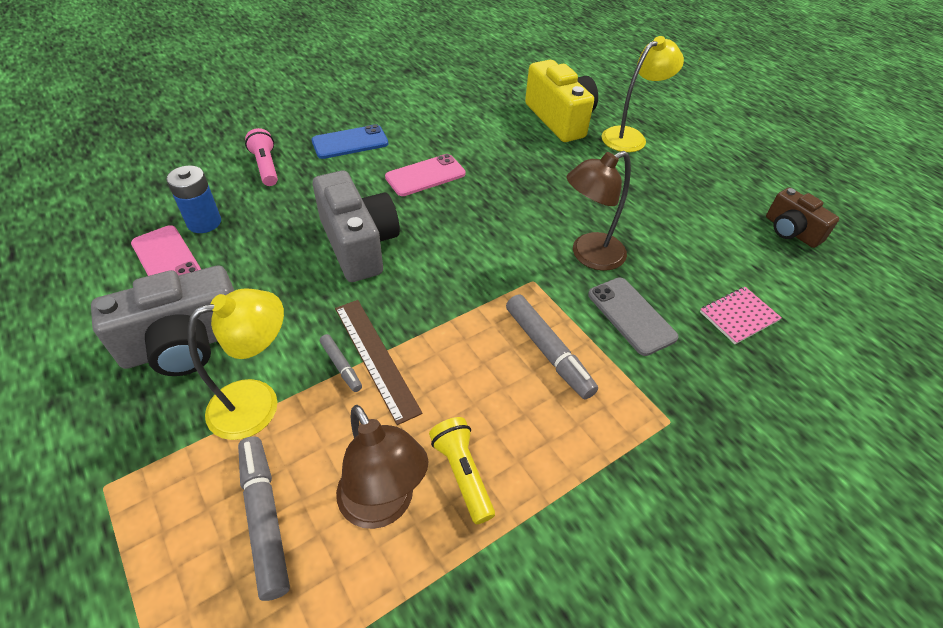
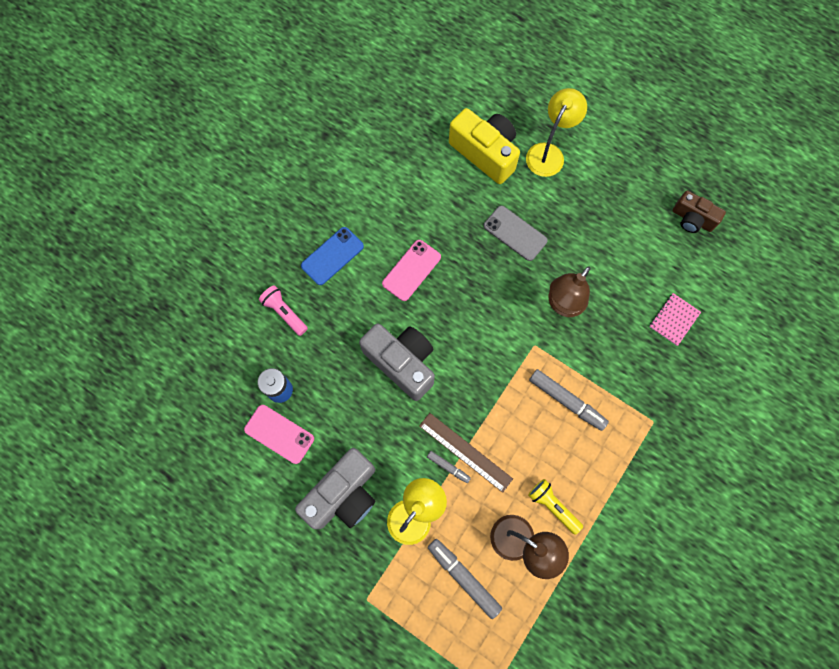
camera: 20 degrees left, 25 degrees up
(631, 316) = (607, 349): grey phone -> grey phone (515, 233)

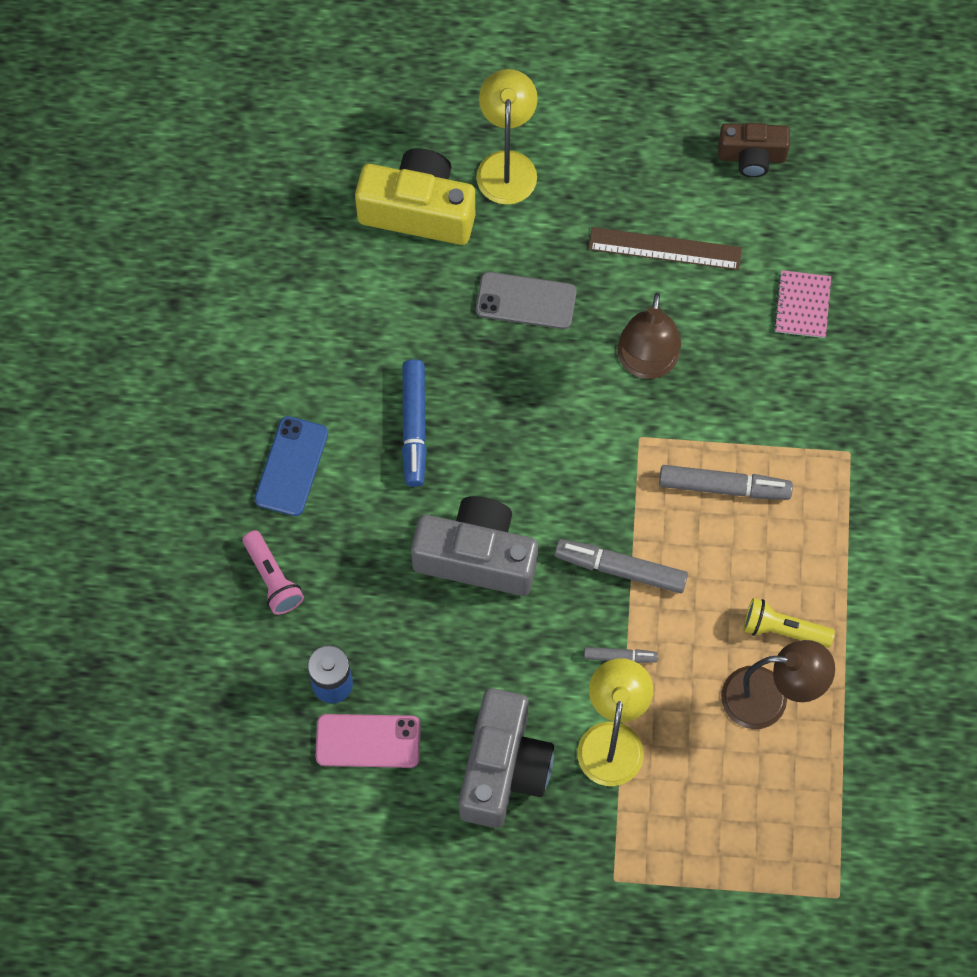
camera: 30 degrees left, 5 degrees down
(284, 312) = (273, 579): pink flashlight -> pink flashlight turned 135 degrees counterclockwise
(411, 270) = (414, 427): pink phone -> blue marker
(463, 577) = (721, 781): grey marker -> grey marker (620, 569)
(465, 452) = (631, 625): brown ruler -> brown ruler (665, 249)

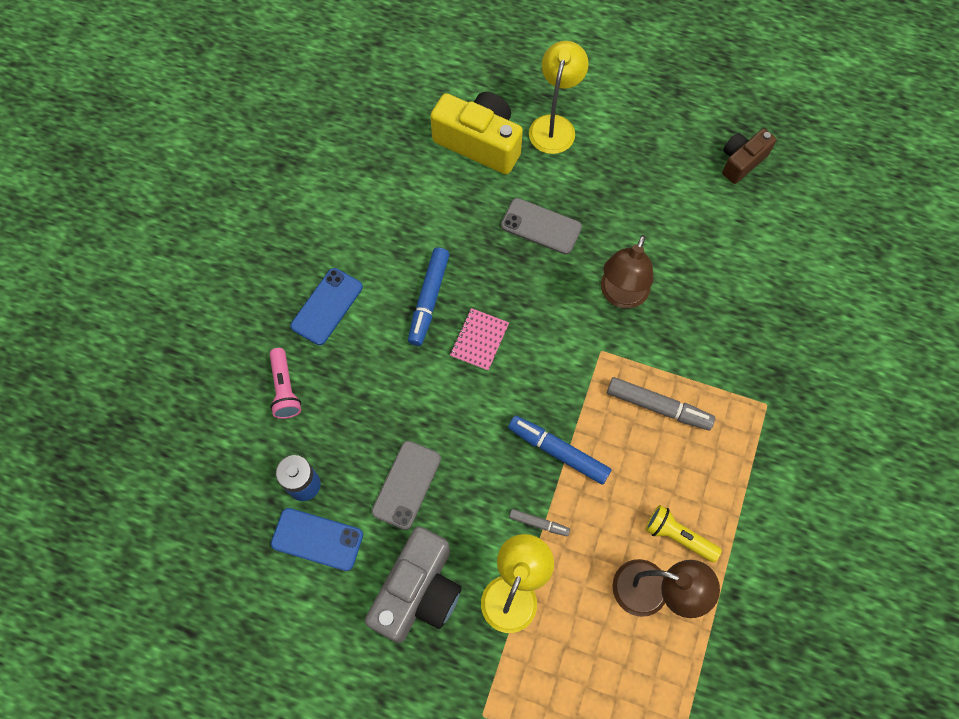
camera: 15 degrees right, 0 degrees up
(368, 741) = (317, 539): pink phone -> blue phone
(453, 652) = (406, 485): none -> grey phone
(477, 557) = (447, 412): grey camera -> none
(620, 569) = (558, 452): grey marker -> blue marker
(665, 249) = (658, 213): brown ruler -> none
(751, 157) = (741, 161): brown camera -> brown camera turned 120 degrees clockwise
(802, 305) = (755, 280): pink notebook -> pink notebook (479, 340)

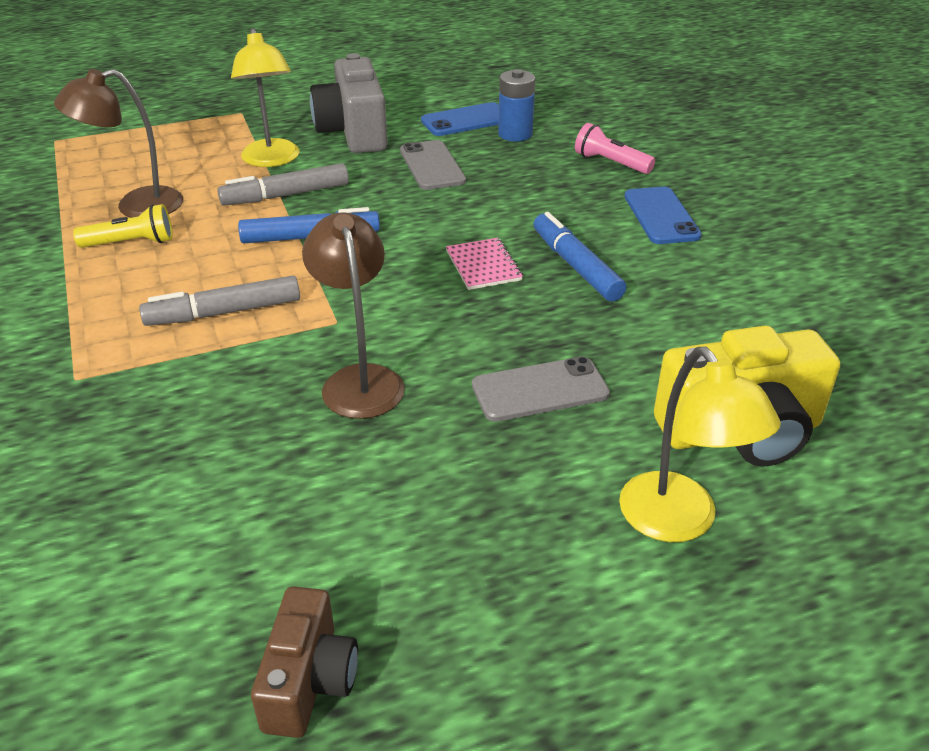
camera: 140 degrees right, 30 degrees down
(538, 523) = (286, 195): grey marker -> grey marker, size x1.84

